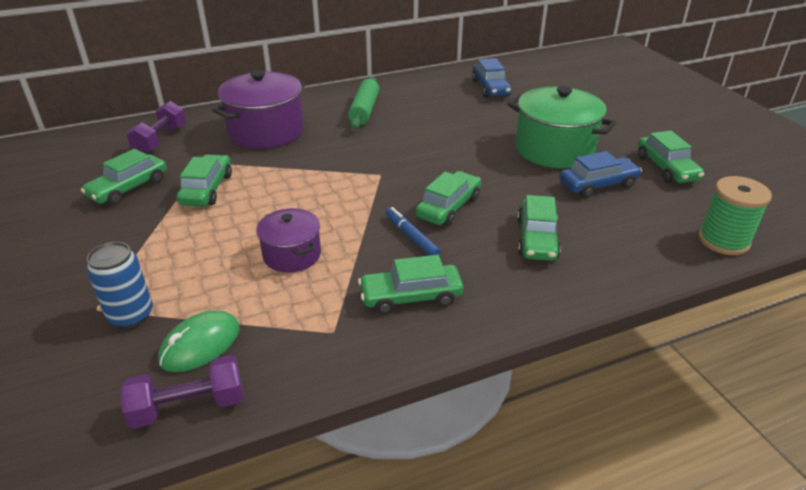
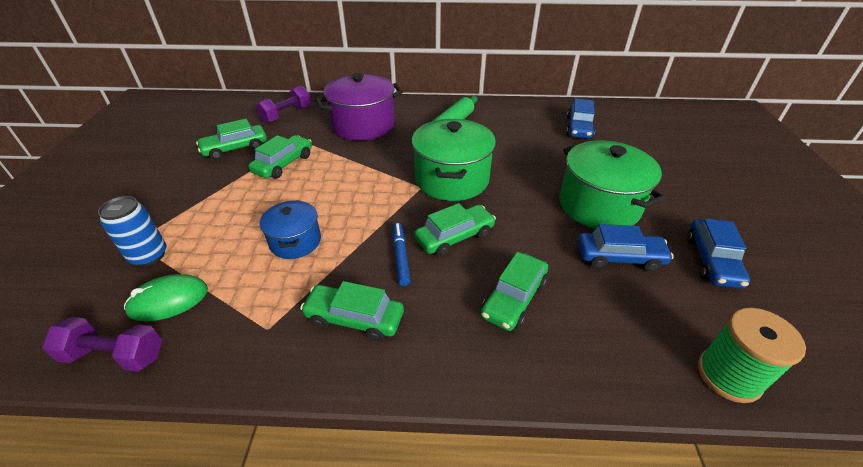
camera: 25 degrees right, 5 degrees up
(292, 255) = (295, 241): purple pot -> blue pot
(405, 160) = (452, 179): none -> green pot
(666, 168) = (712, 261): green car -> blue car

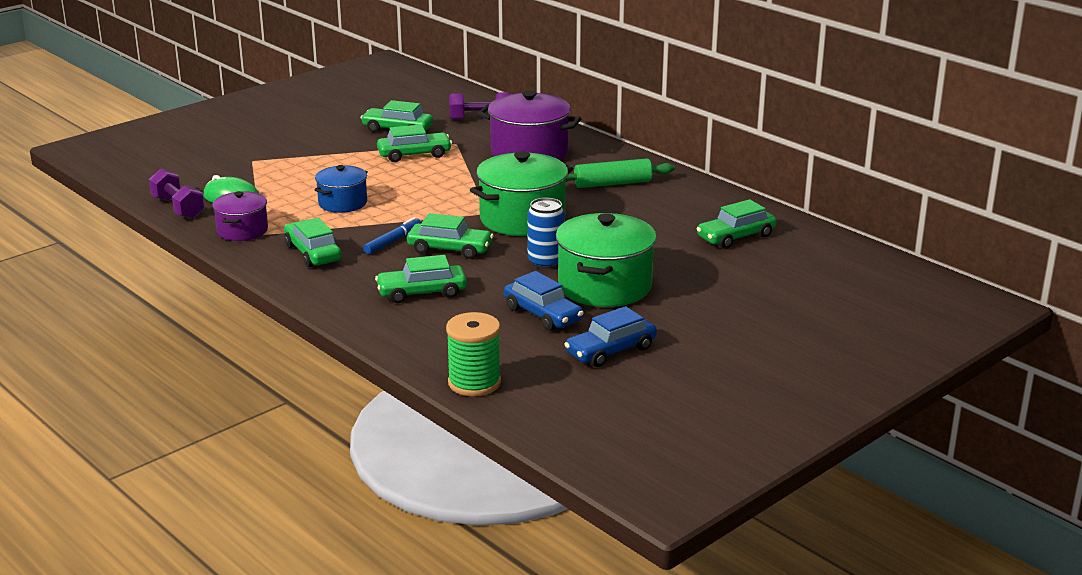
camera: 45 degrees right, 15 degrees down
(149, 256) = (250, 171): blue can -> blue can (546, 262)
(240, 338) = (242, 231): none -> purple pot
(579, 128) = (736, 237): blue car -> green car

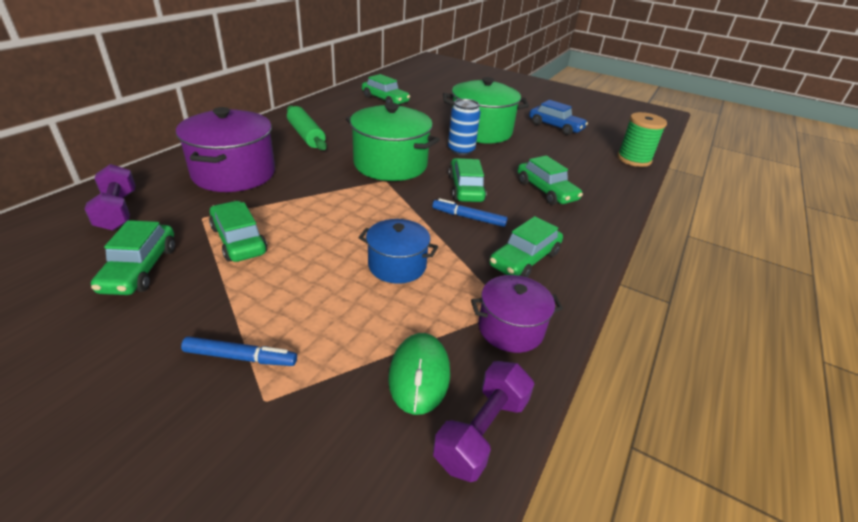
camera: 110 degrees left, 10 degrees up
(289, 155) = (240, 357): none -> blue marker
(542, 314) = (534, 146): blue car -> none

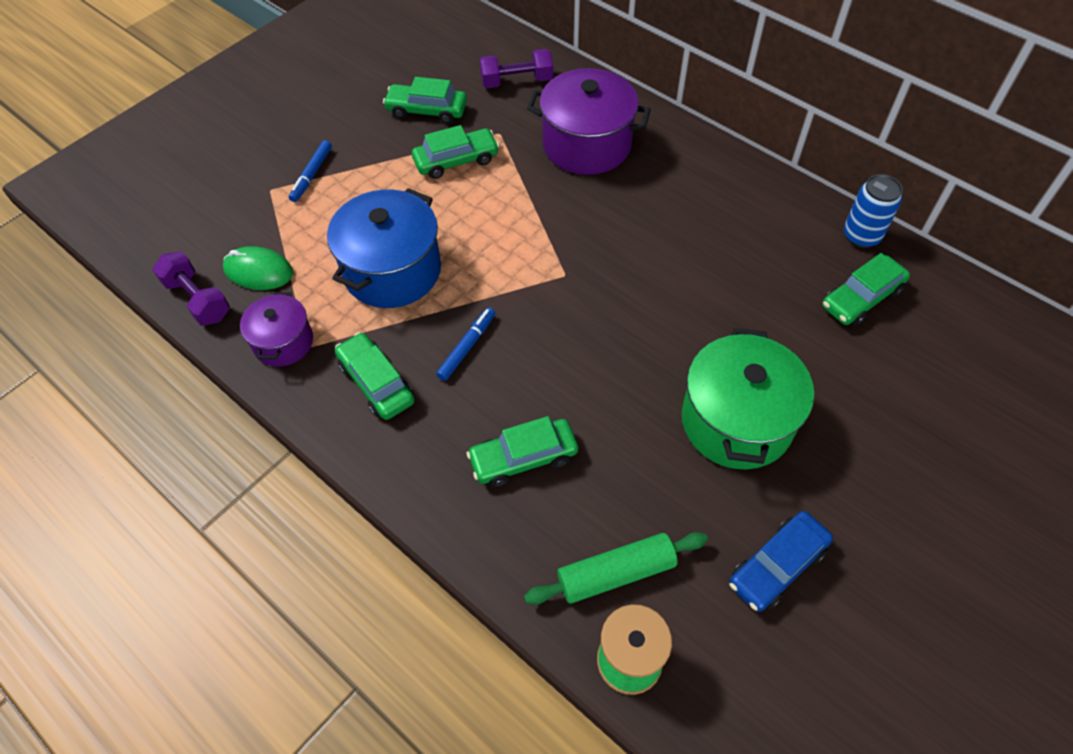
camera: 105 degrees right, 20 degrees up
(306, 135) = (695, 200): green rolling pin -> green rolling pin (616, 573)
(390, 164) = (608, 284): green pot -> none
(397, 265) = (392, 271): blue pot -> blue pot, size x1.72
(461, 150) = (656, 375): blue can -> blue can (861, 236)
(466, 188) = (537, 358): green car -> none

